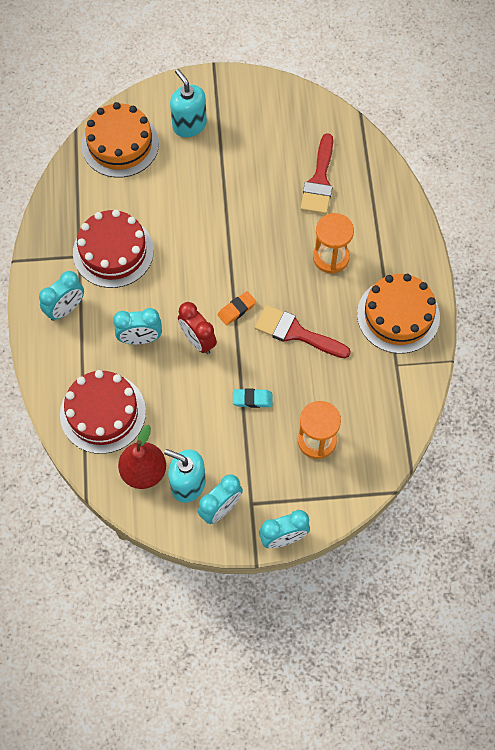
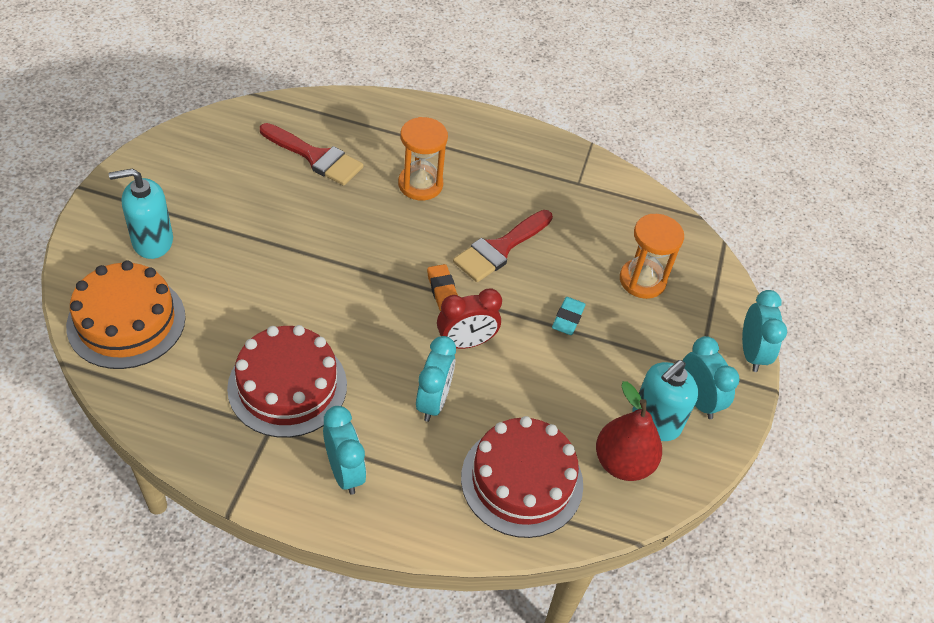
camera: 75 degrees left, 15 degrees down
(398, 315) = (520, 160): orange cake -> none

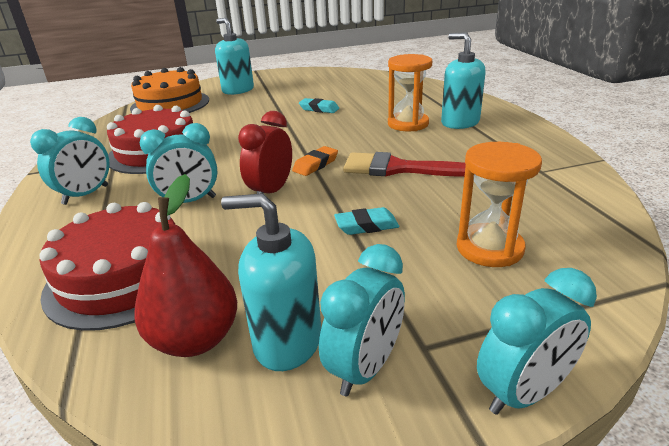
camera: 65 degrees right, 20 degrees down
(308, 214) = (319, 109): none -> turquoise eraser
(315, 157) = (371, 95): red brush -> none
(454, 155) = (460, 122): none -> turquoise soap dispenser
(466, 342) = (271, 192): red clock -> red clock turned 75 degrees clockwise

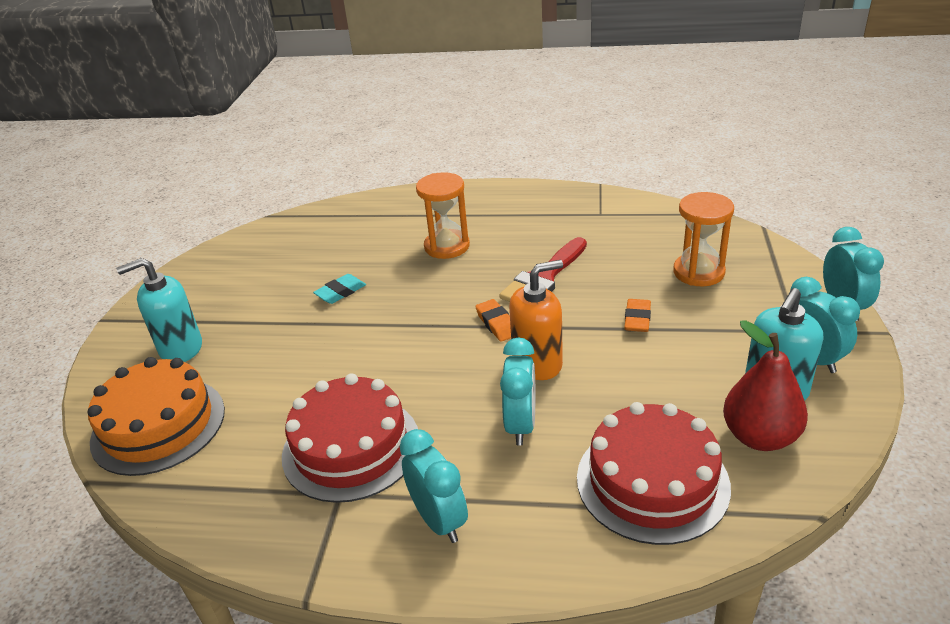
camera: 65 degrees left, 5 degrees up
(271, 192) = (537, 363): red clock -> orange soap dispenser
(366, 226) = (637, 319): turquoise eraser -> orange eraser
(460, 122) = (472, 218): turquoise soap dispenser -> none

